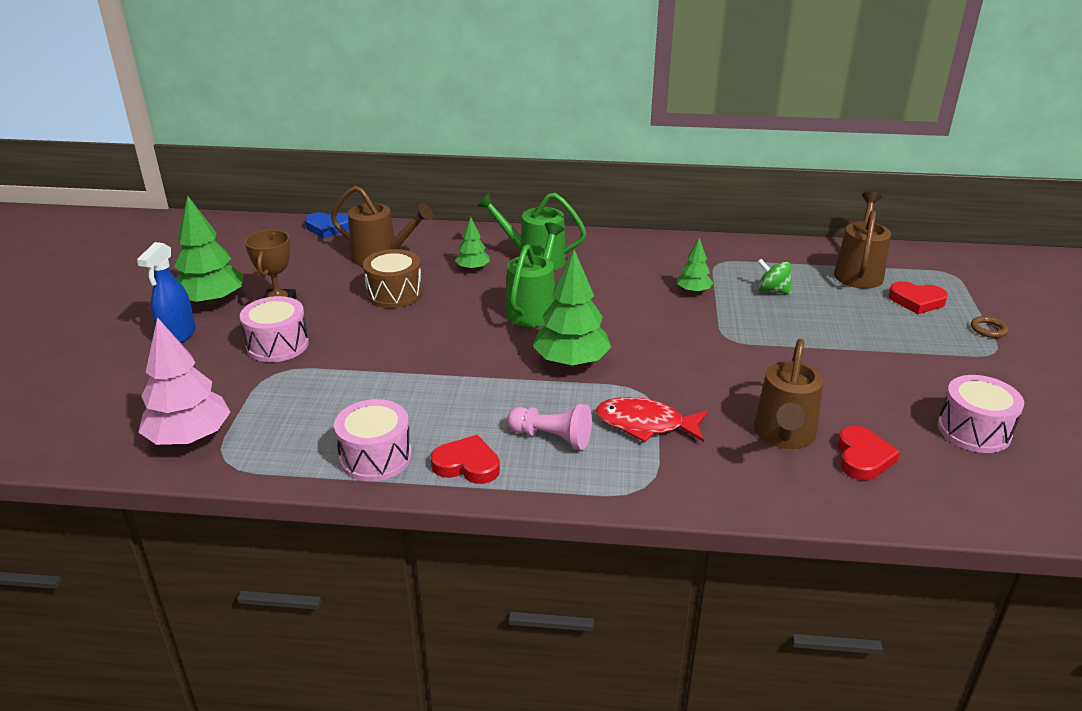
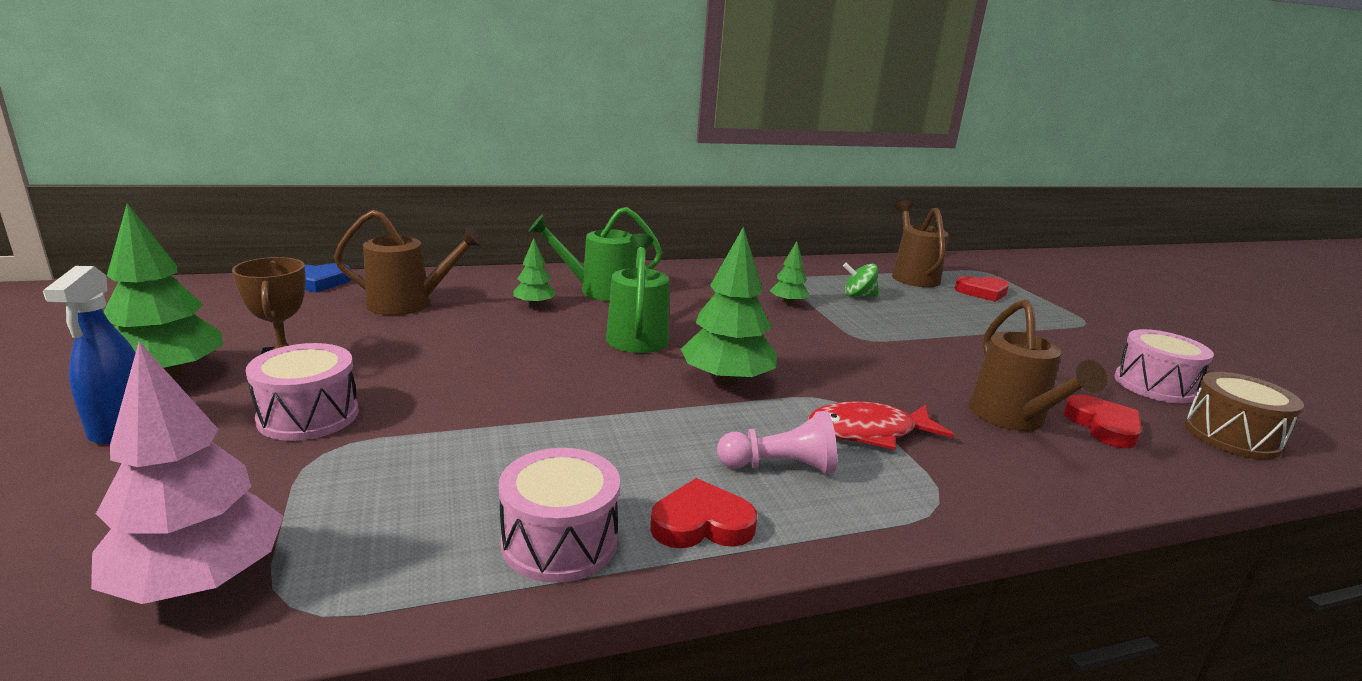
camera: 25 degrees left, 10 degrees down
(394, 293) = (451, 338): brown drum -> brown drum (1231, 436)
(988, 329) = (1060, 306): brown ring -> none

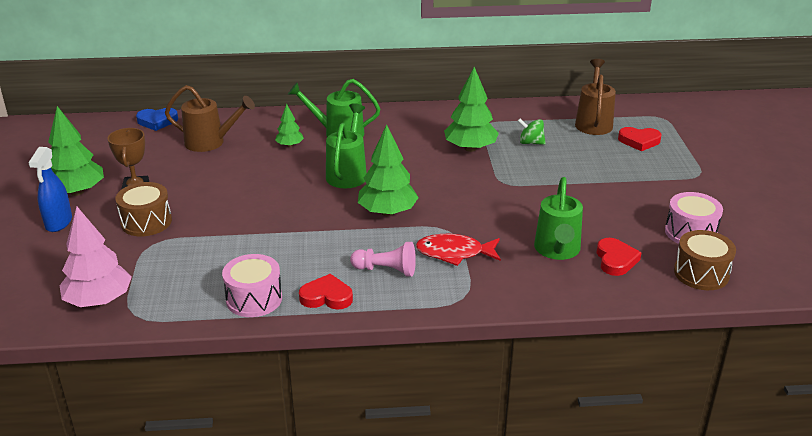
camera: 15 degrees right, 10 degrees up
(308, 416) = (146, 222): pink drum -> brown drum
(788, 303) = (470, 148): green tree -> green tree, size x1.89
(1013, 419) = (557, 251): brown watering can -> green watering can

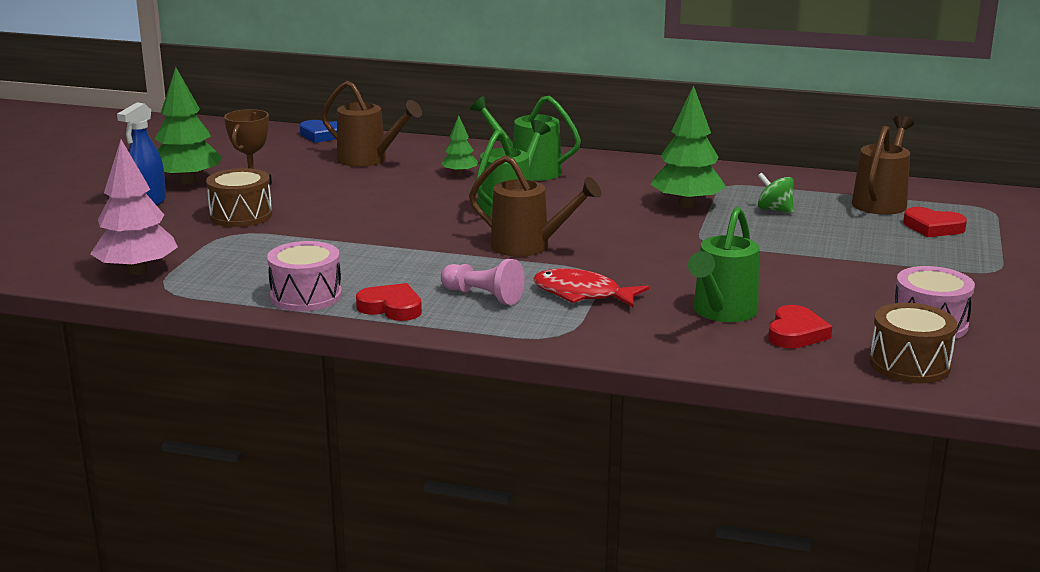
camera: 20 degrees right, 10 degrees down
(387, 212) = (529, 247): green tree -> brown watering can

